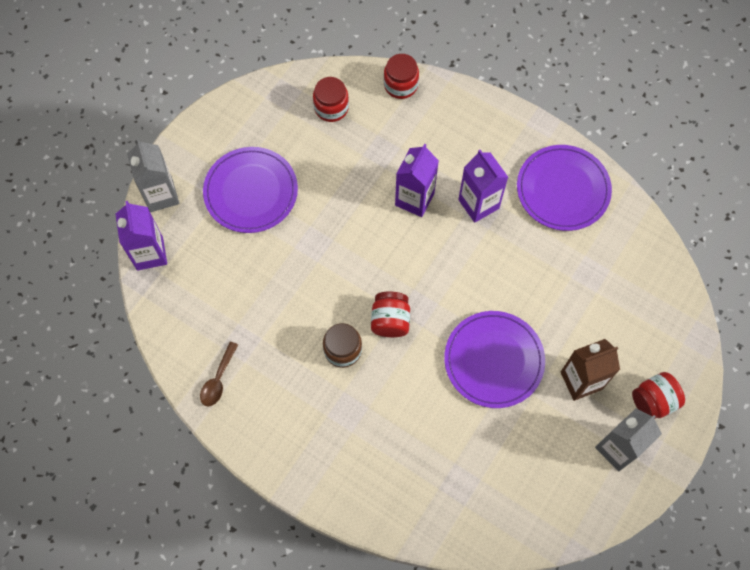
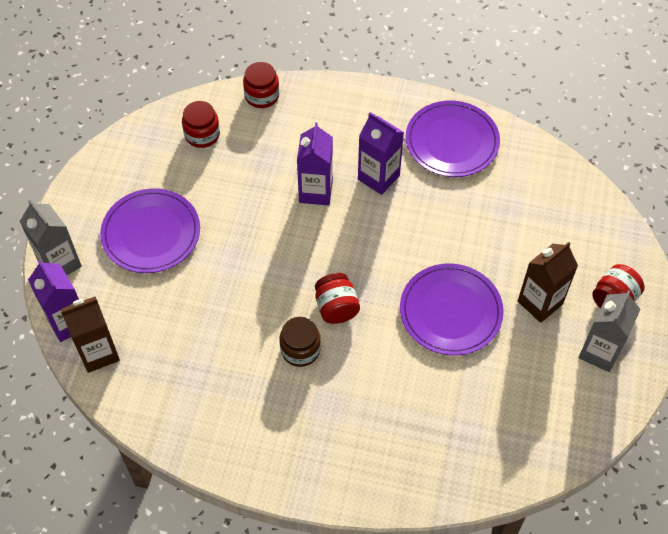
camera: 20 degrees left, 10 degrees down
(166, 292) = (99, 353): none -> brown carton
(218, 380) = (184, 419): brown spoon -> none

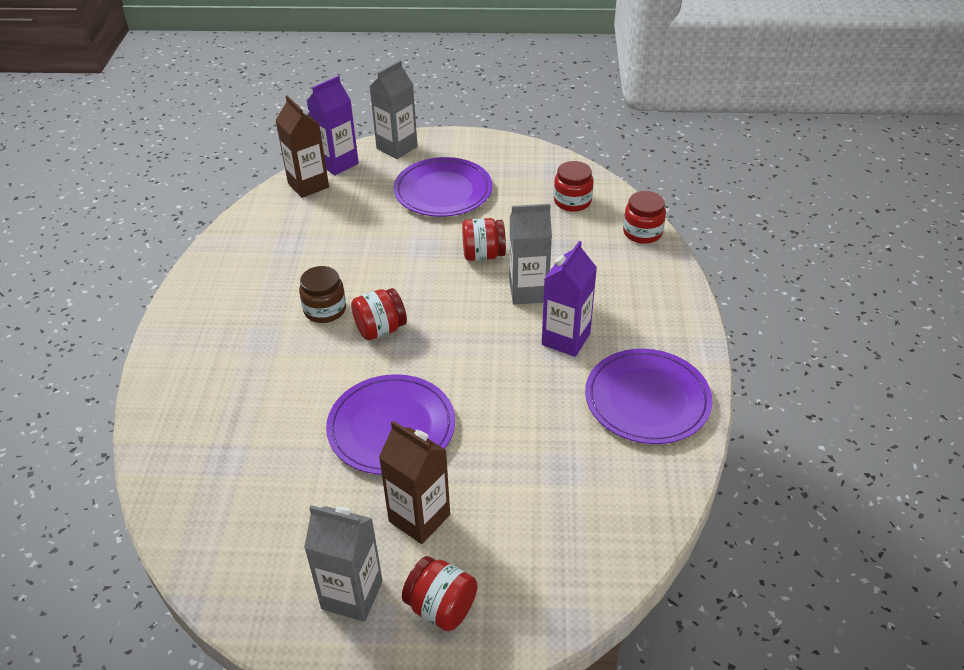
camera: 80 degrees right, 15 degrees down
(258, 215) = (483, 255): none -> red jar
(315, 191) = (528, 291): purple carton -> grey carton

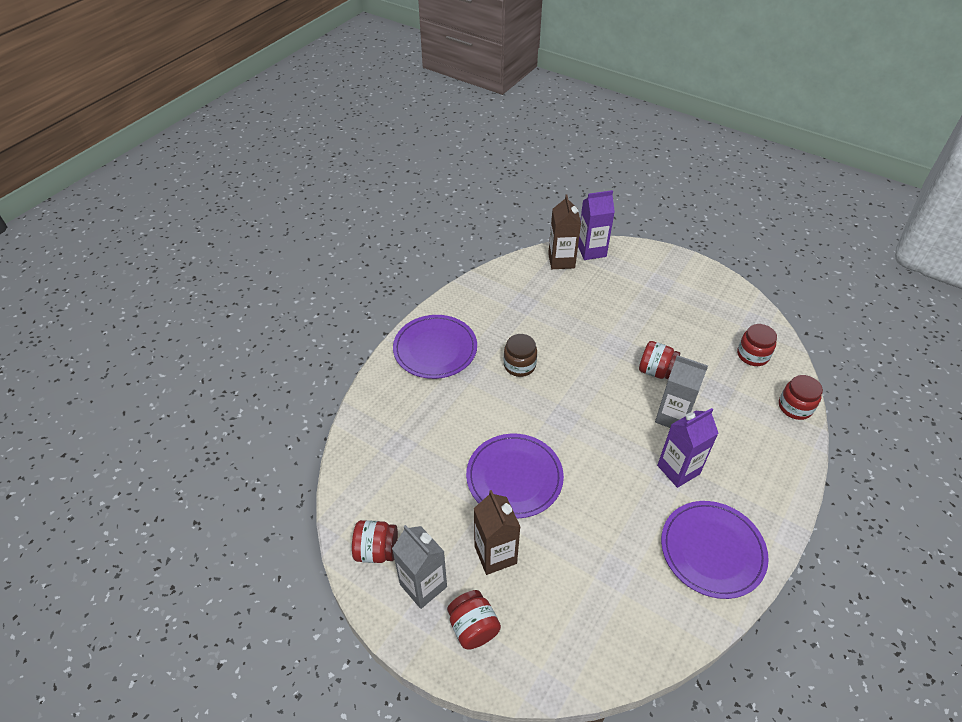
camera: 30 degrees right, 5 degrees up
(380, 329) = (548, 398): red jar -> red jar (377, 550)
(397, 147) = (641, 254): grey carton -> none
(443, 191) = (656, 304): purple plate -> purple plate (435, 349)

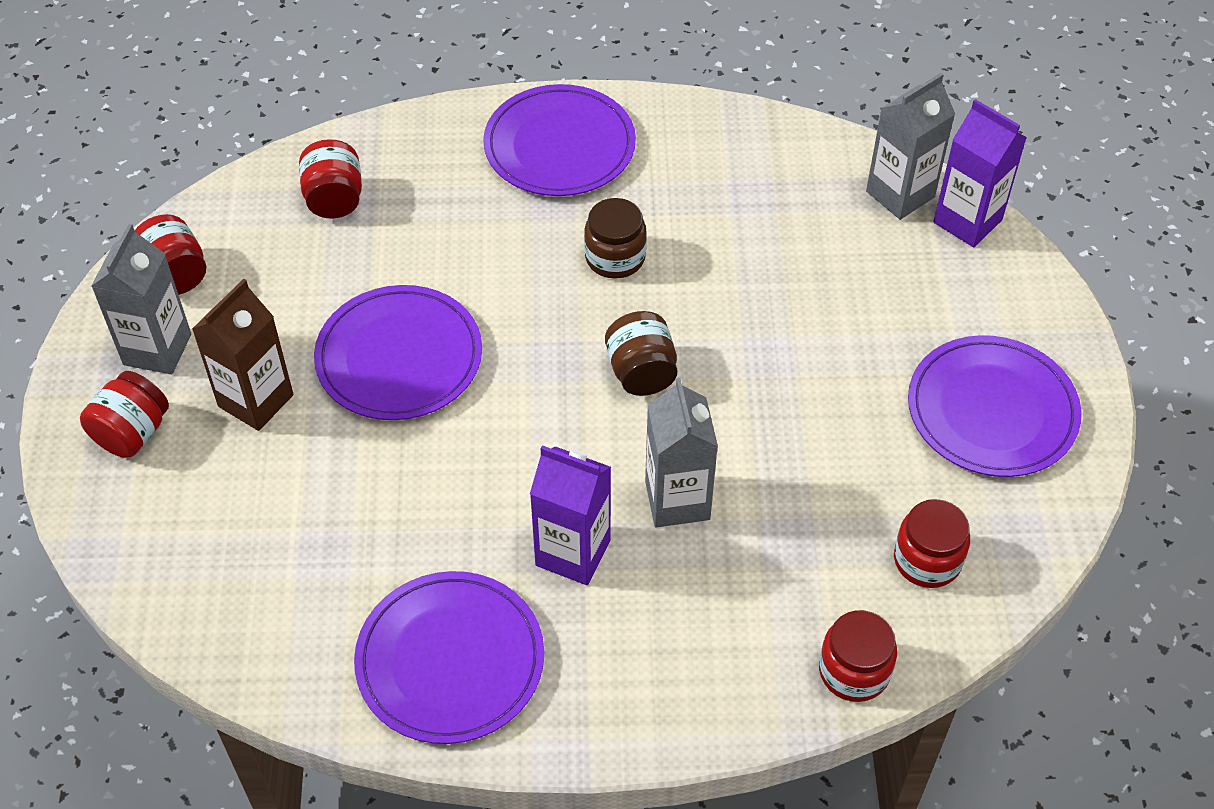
camera: 55 degrees right, 5 degrees up
(561, 261) = (900, 194): brown carton -> grey carton
(593, 391) = (641, 372): none -> brown jar
(656, 371) = (759, 435): red jar -> red jar (334, 199)
(691, 296) = (992, 410): none -> purple plate

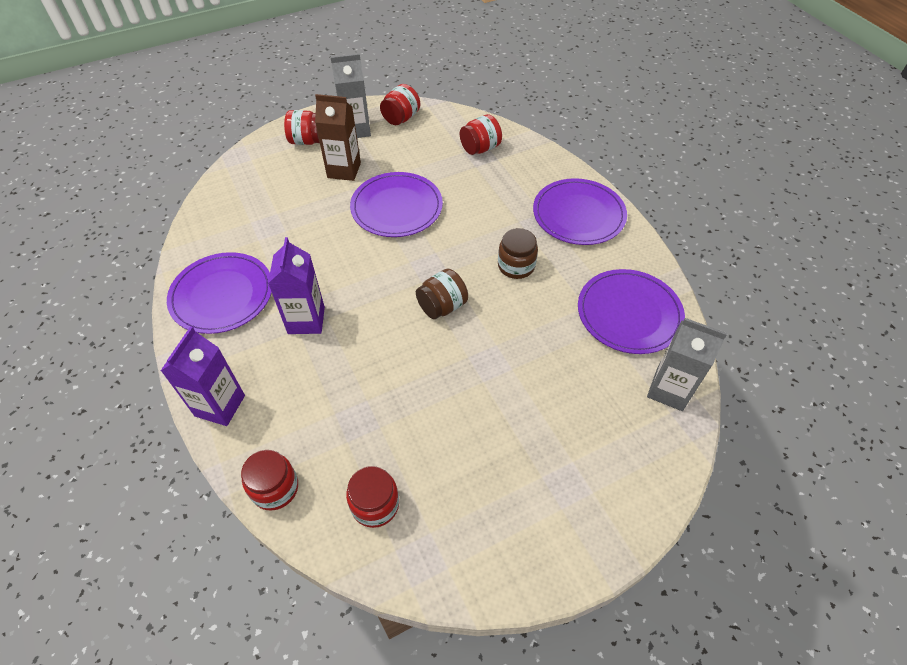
camera: 65 degrees right, 0 degrees up
(677, 500) = (361, 354): grey carton -> none
(967, 221) = (675, 438): purple carton -> purple carton (220, 405)
(992, 410) = (518, 507): purple plate -> purple plate (629, 313)

